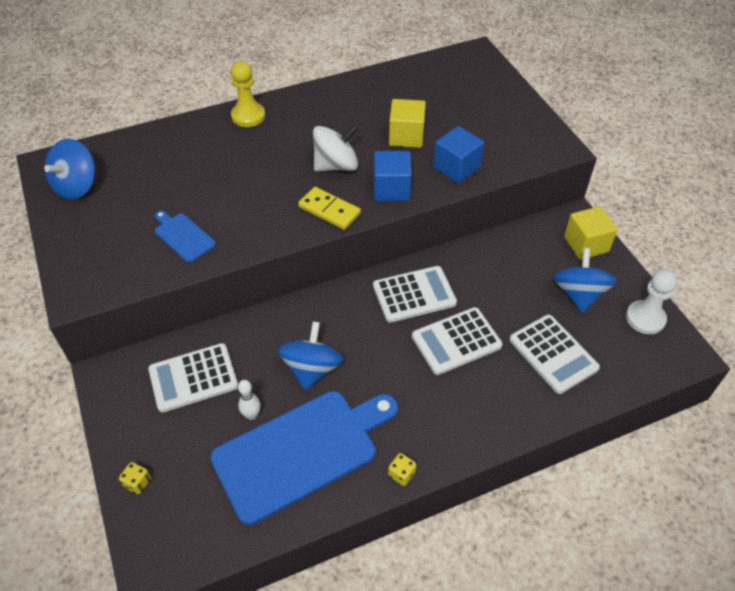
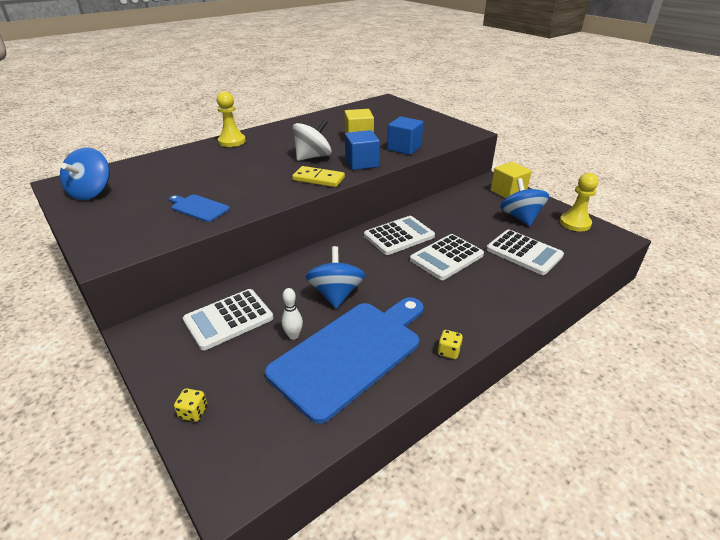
camera: 15 degrees left, 15 degrees down
(645, 318) = (575, 223): white pawn -> yellow pawn

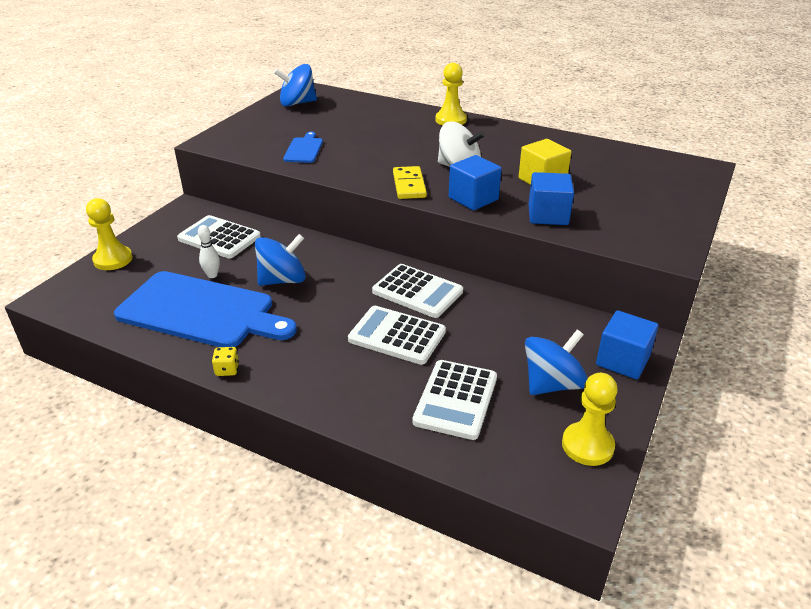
camera: 65 degrees right, 0 degrees up
(193, 412) = (113, 259): yellow dice -> yellow pawn
(508, 192) = (622, 360): yellow cube -> blue cube

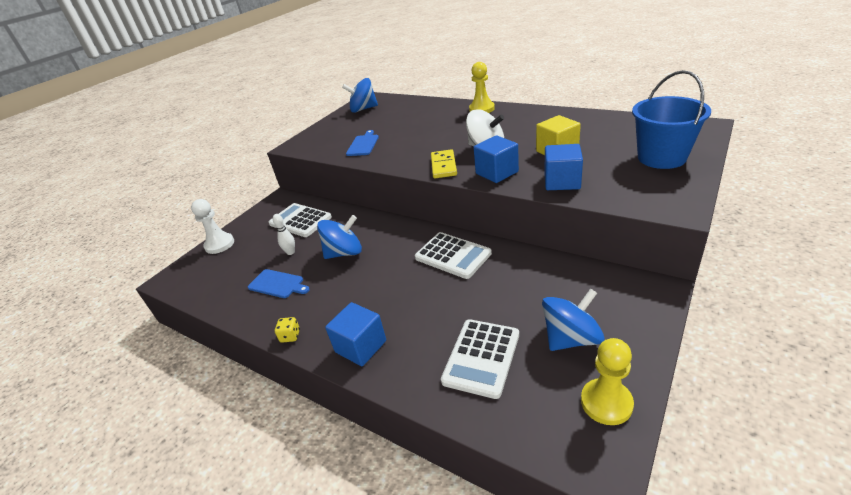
camera: 10 degrees right, 0 degrees up
(113, 259) = (219, 244): yellow pawn -> white pawn
(201, 311) = (277, 284): blue cutting board -> blue cutting board, size x0.45
(397, 336) = (433, 297): white calculator -> none
(622, 360) = (638, 311): blue cube -> blue cube (361, 346)
(656, 198) = (661, 157): none -> blue bucket

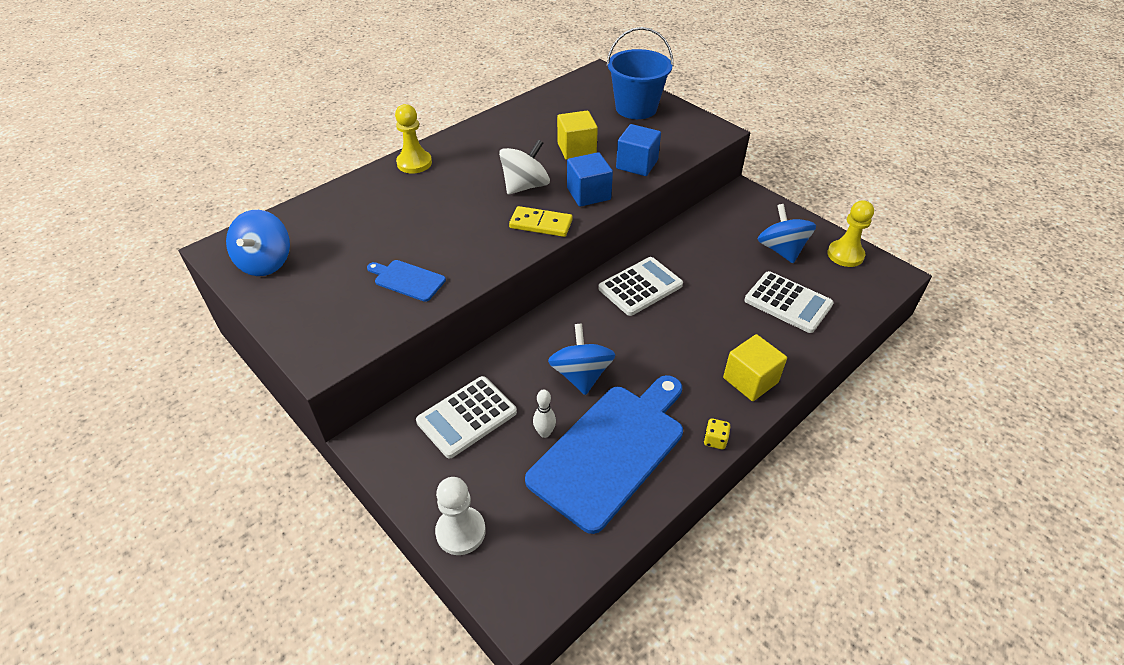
camera: 80 degrees left, 10 degrees up
(277, 284) = (611, 450): blue cutting board -> blue cutting board, size x2.22
(361, 346) = (750, 380): blue cube -> yellow cube

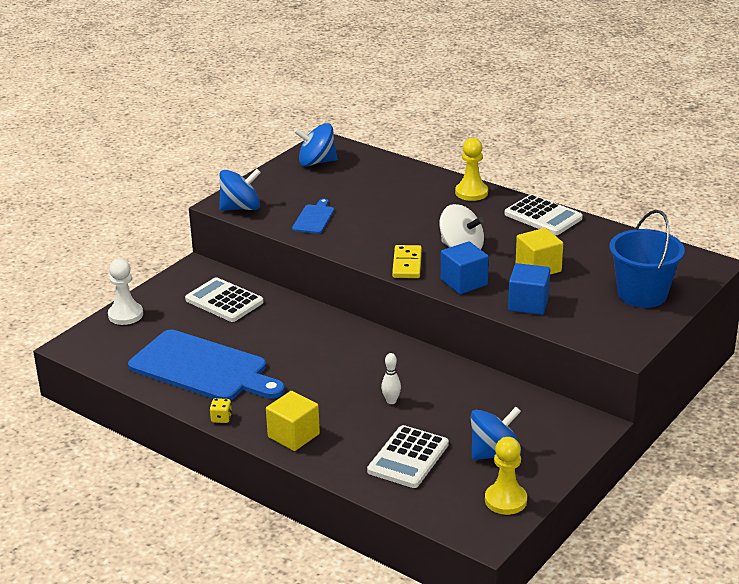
camera: 80 degrees right, 15 degrees down
(544, 433) = (215, 336): white bowling pin -> white bowling pin (391, 401)
(581, 375) = (278, 346): blue spinning top -> blue spinning top (241, 208)
(640, 287) = (400, 366): white calculator -> white calculator (543, 216)

